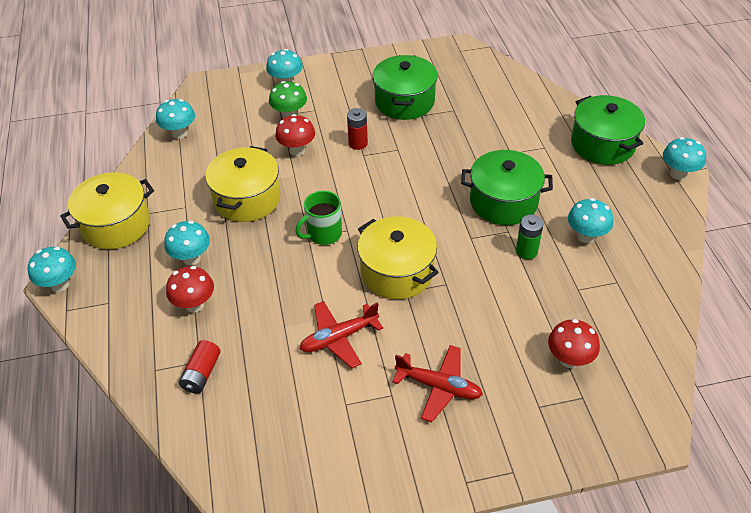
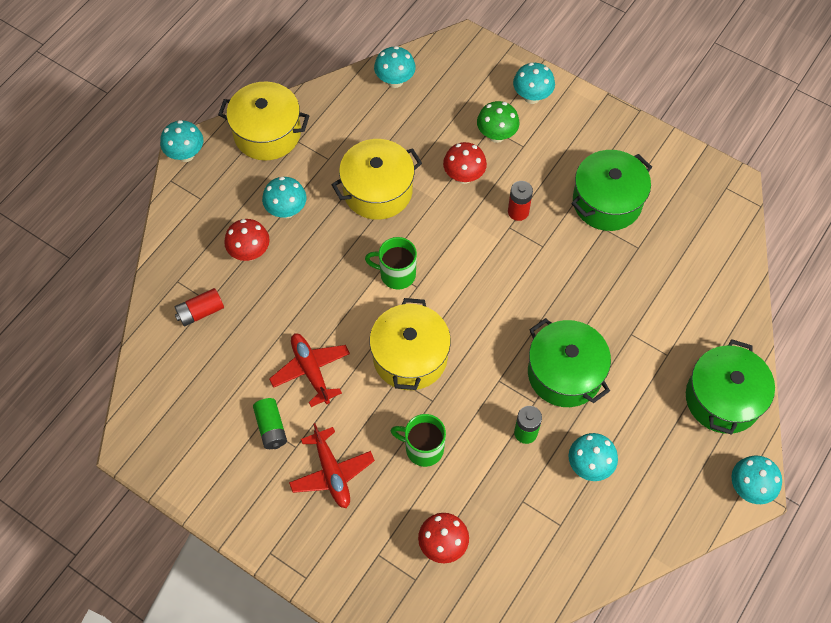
camera: 45 degrees right, 15 degrees up
(339, 338) = (311, 371): red plane -> red plane turned 45 degrees clockwise
(357, 399) = (271, 428): none -> green battery
(478, 316) = (423, 448): none -> green mug

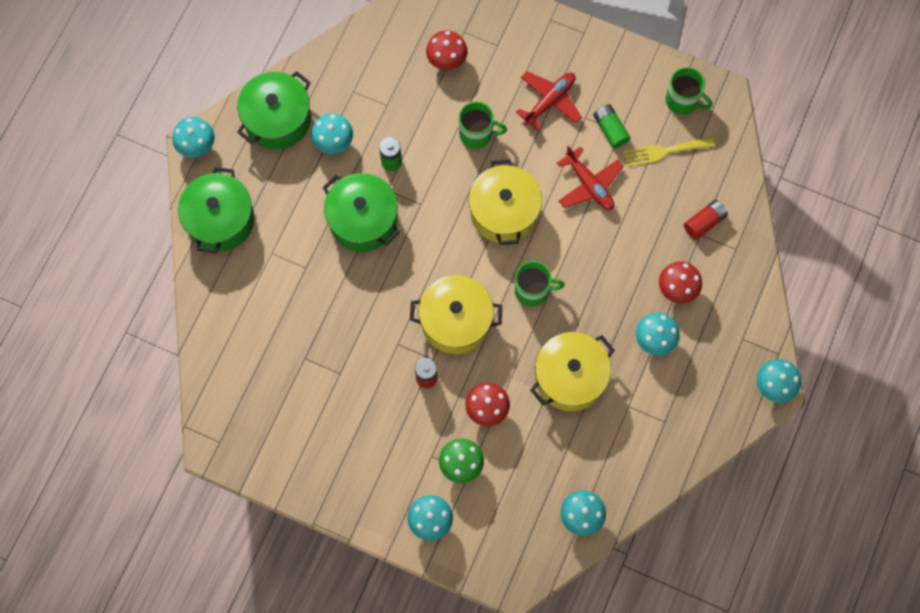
camera: 170 degrees right, 10 degrees up
(180, 448) = (682, 101): none -> green mug
(218, 394) = (664, 151): none -> yellow fork
(267, 133) = (699, 426): yellow pot -> yellow pot (456, 321)
(331, 473) = (549, 101): red plane -> red plane turned 75 degrees clockwise
(607, 202) = (339, 404): green pot -> green pot (277, 119)

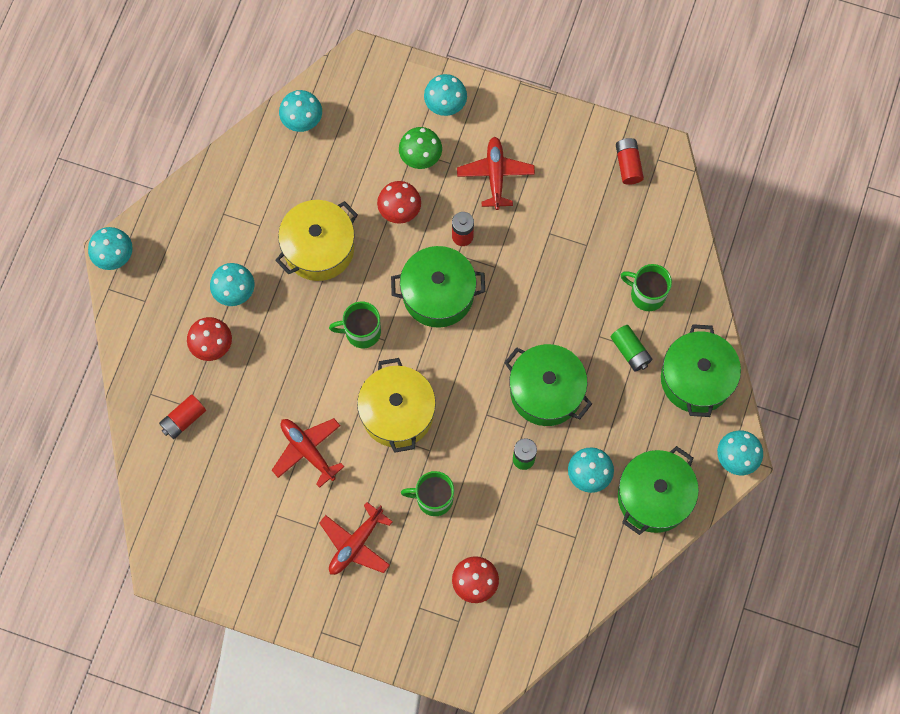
camera: 175 degrees right, 0 degrees up
(250, 438) = (628, 165): none -> red battery
(386, 439) = (495, 175): none -> red plane
(456, 321) = (438, 294): yellow pot -> green pot
(610, 130) = (287, 516): green battery -> green battery (630, 351)
(664, 151) = (227, 496): yellow fork -> none
(682, 101) = (207, 557): green mug -> green mug (646, 294)

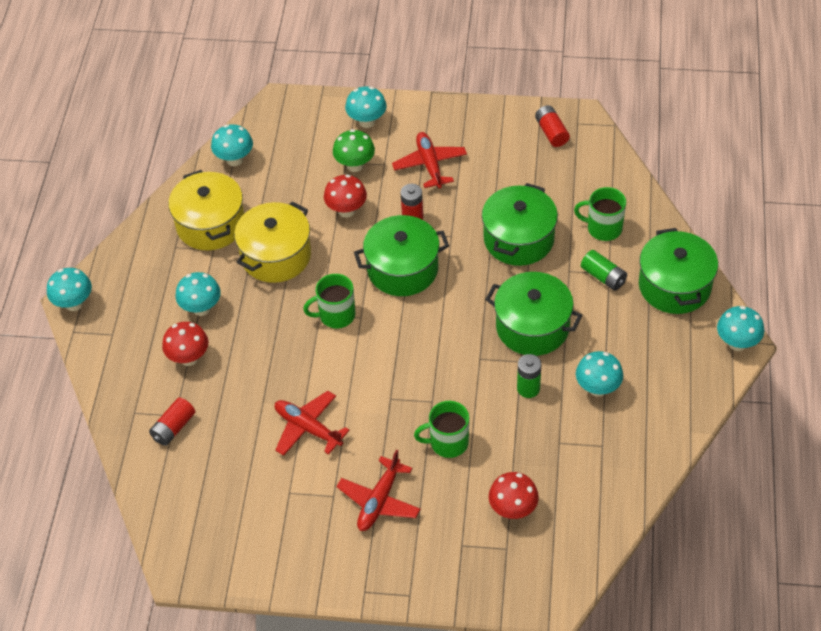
camera: 10 degrees left, 20 degrees down
(397, 413) = (390, 376): yellow pot -> yellow pot (211, 224)
(654, 496) = (668, 393): green pot -> green pot (518, 239)

